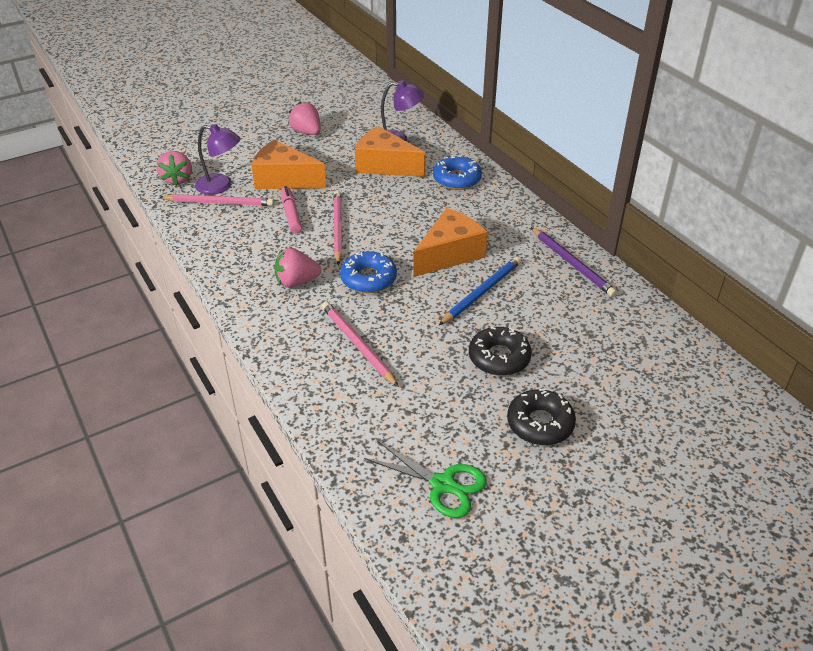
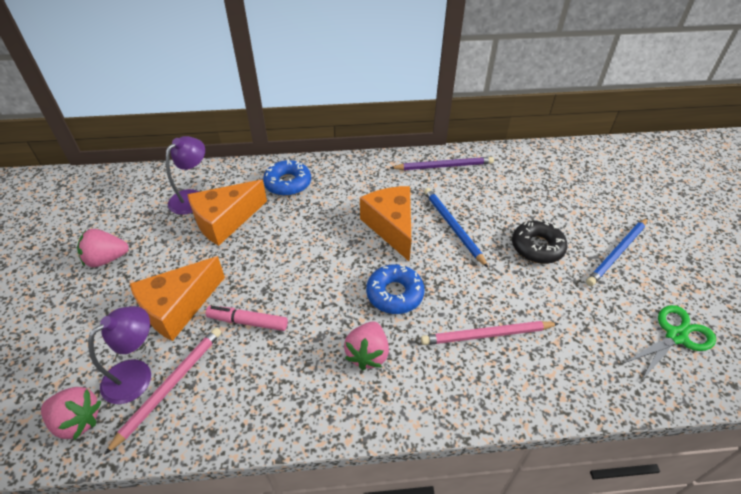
camera: 65 degrees left, 5 degrees up
(337, 228) = (301, 291): pink pencil -> none
(540, 423) = (617, 253): black donut -> blue pencil

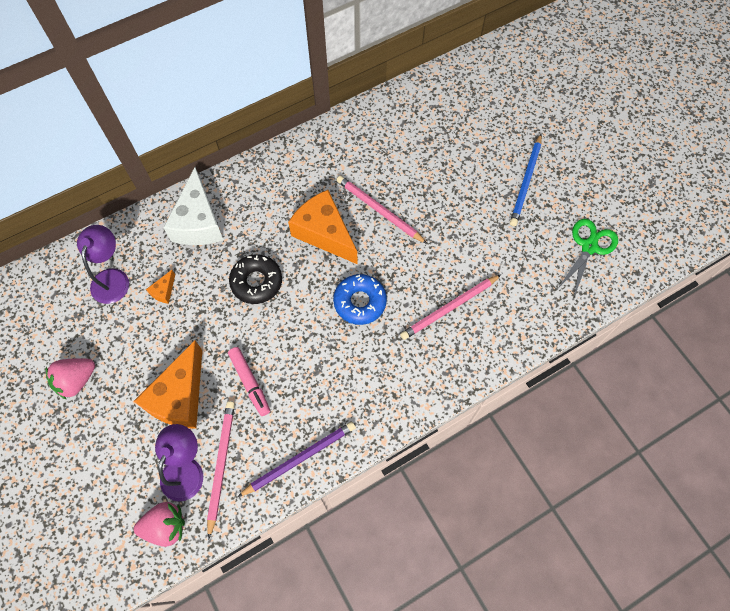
camera: 25 degrees left, 20 degrees up
(225, 221) = (164, 291): orange cheese -> orange cheese, size x0.42
(248, 322) = (250, 383): pink marker -> pink marker turned 105 degrees counterclockwise
(288, 183) = (198, 222): blue donut -> white cheese
(367, 354) = (364, 367): pink strawberry -> none
(444, 166) = (340, 140): purple pencil -> purple pencil (300, 458)
(453, 227) = (379, 210): blue pencil -> pink pencil
(537, 247) = (459, 203): black donut -> black donut (256, 282)

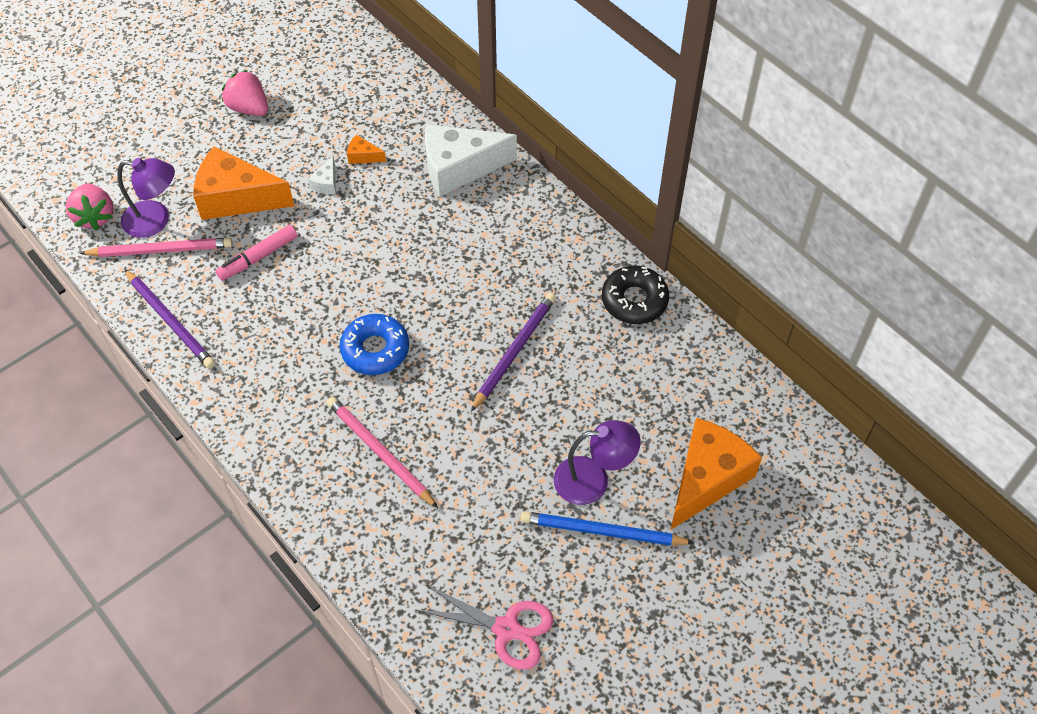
camera: 80 degrees right, 10 degrees down
(112, 278) = (373, 108): purple lamp -> purple lamp (593, 480)
(184, 322) = (326, 183): none -> white cheese
(256, 282) = (387, 239): black donut -> black donut (634, 300)
(324, 233) = (468, 296): orange cheese -> orange cheese (707, 478)
(379, 210) = (514, 351): pink pencil -> purple pencil
(589, 247) = (506, 629): green scissors -> pink scissors

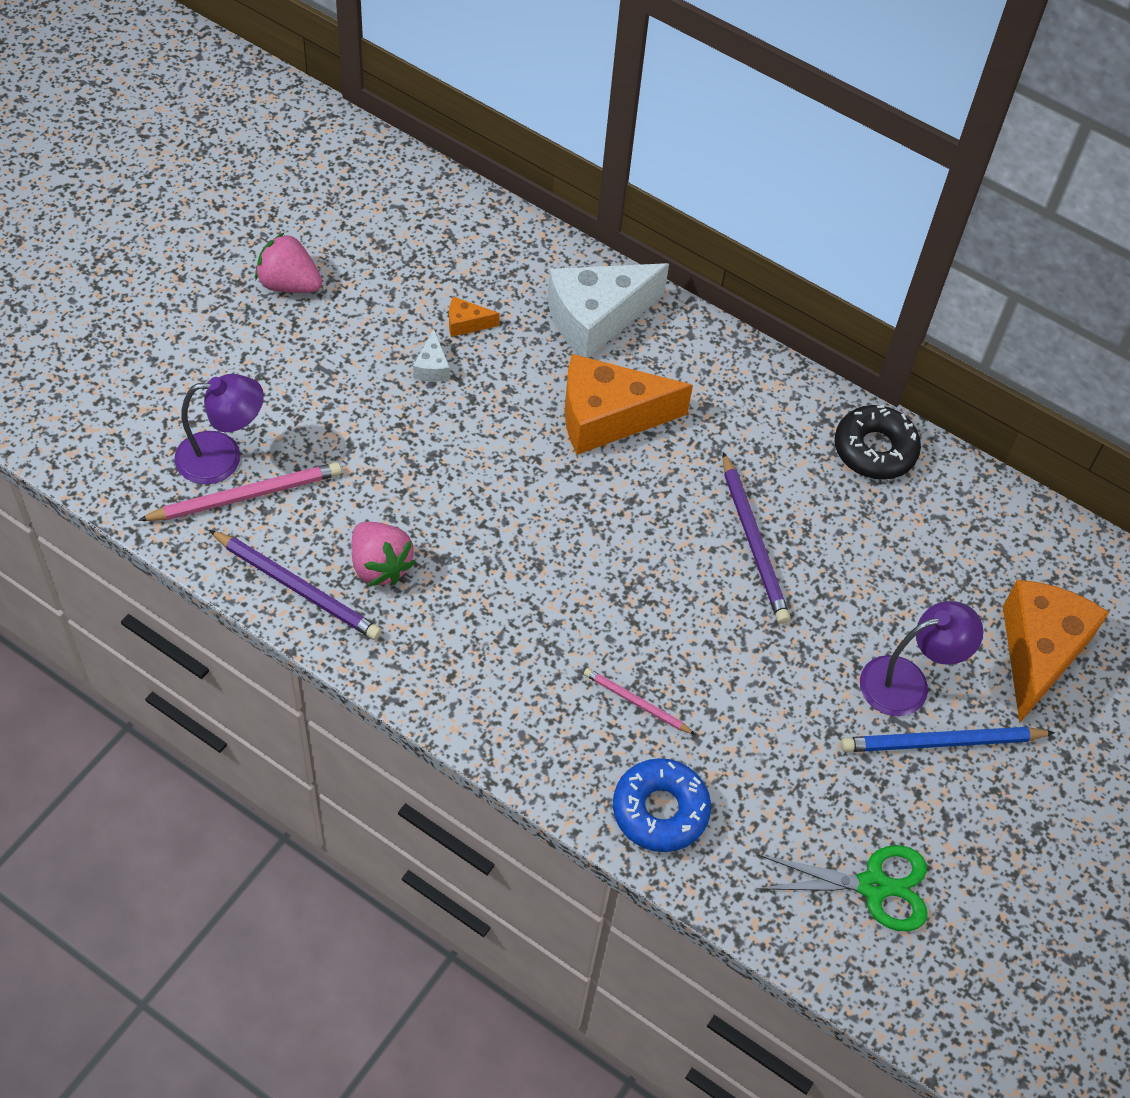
camera: 20 degrees left, 0 degrees up
(95, 216) = (137, 467): pink strawberry -> pink strawberry (380, 566)
(236, 198) = (320, 408): orange cheese -> orange cheese (608, 417)
(258, 257) = (381, 482): pink marker -> none
(375, 350) = (580, 573): blue donut -> blue donut (660, 810)
(380, 452) = (636, 703): pink pencil -> pink pencil, size x0.59
(506, 629) = (873, 886): pink scissors -> green scissors
(514, 351) = (753, 542): purple pencil -> purple pencil turned 150 degrees clockwise

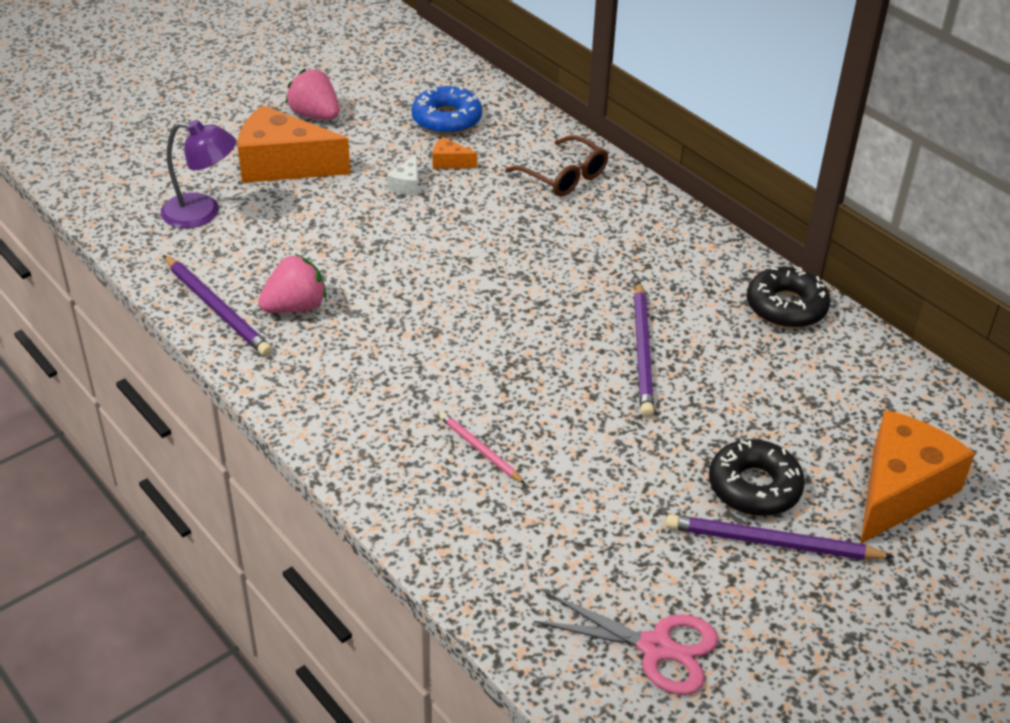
camera: 20 degrees right, 15 degrees down
(246, 496) = (208, 241): pink pencil -> none
(380, 566) = (295, 307): pink strawberry -> pink strawberry turned 105 degrees counterclockwise
(596, 319) = (564, 176): white cheese -> brown glasses
(608, 417) = (545, 242): orange cheese -> orange cheese (283, 165)
(660, 810) = (465, 537): blue donut -> blue donut (447, 119)
(873, 886) = (656, 647): green scissors -> pink scissors
(907, 682) = (754, 487): purple lamp -> black donut
(942, 742) = (772, 543): blue pencil -> purple pencil

